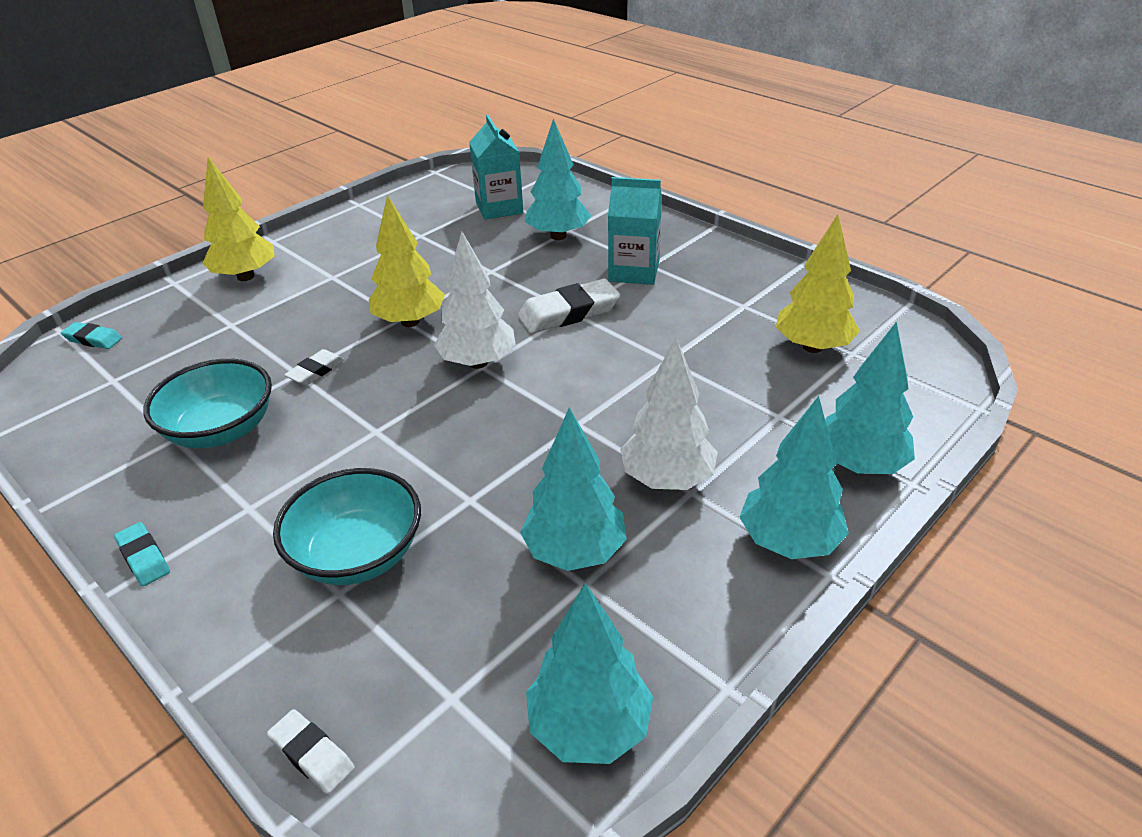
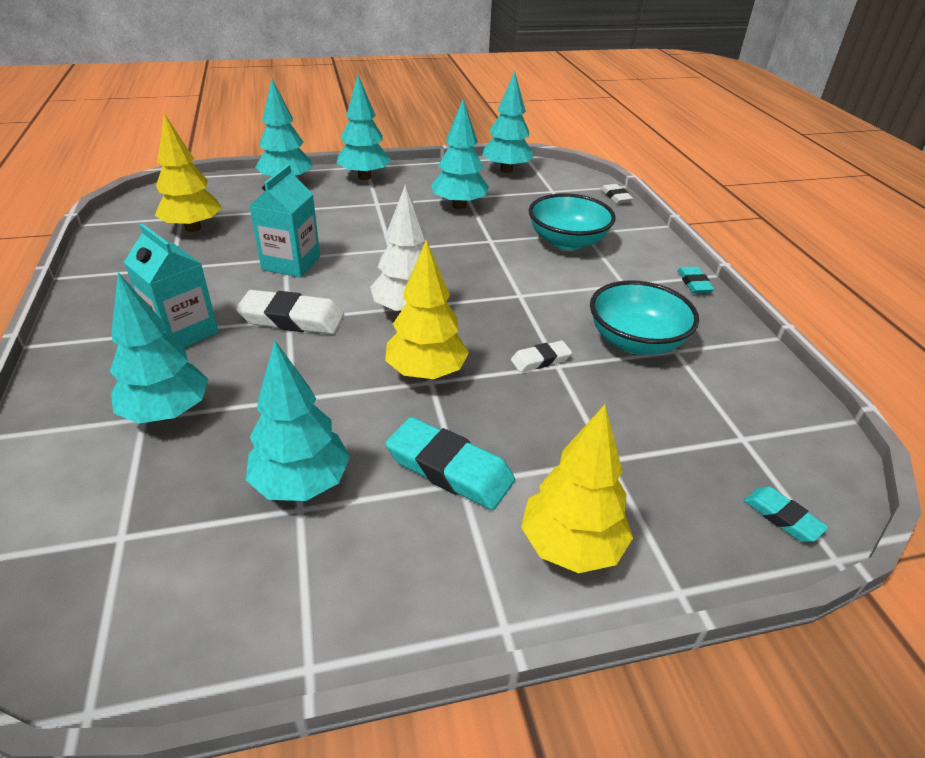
camera: 150 degrees left, 0 degrees up
(345, 279) = (449, 469): none -> turquoise eraser
(431, 242) = (302, 484): none -> turquoise tree
(499, 208) = (147, 511): turquoise carton -> turquoise carton (291, 263)
(667, 479) = (380, 210): white tree -> none

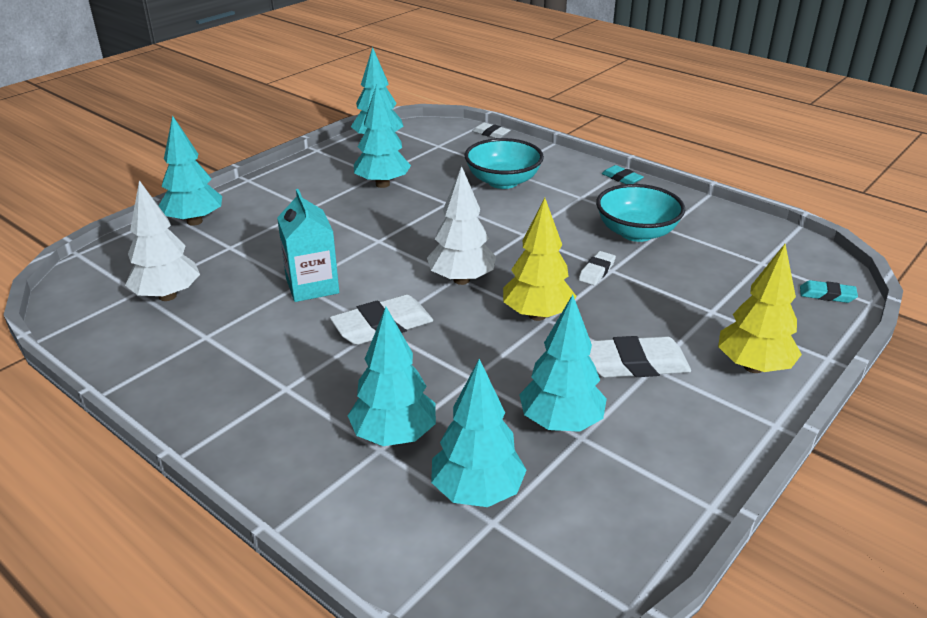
camera: 35 degrees left, 5 degrees down
(183, 331) = (306, 377): turquoise carton -> none
(193, 228) = (167, 296): yellow tree -> white tree
(364, 177) = (262, 190): turquoise tree -> turquoise tree (477, 492)
(449, 469) = (635, 364): turquoise eraser -> white eraser

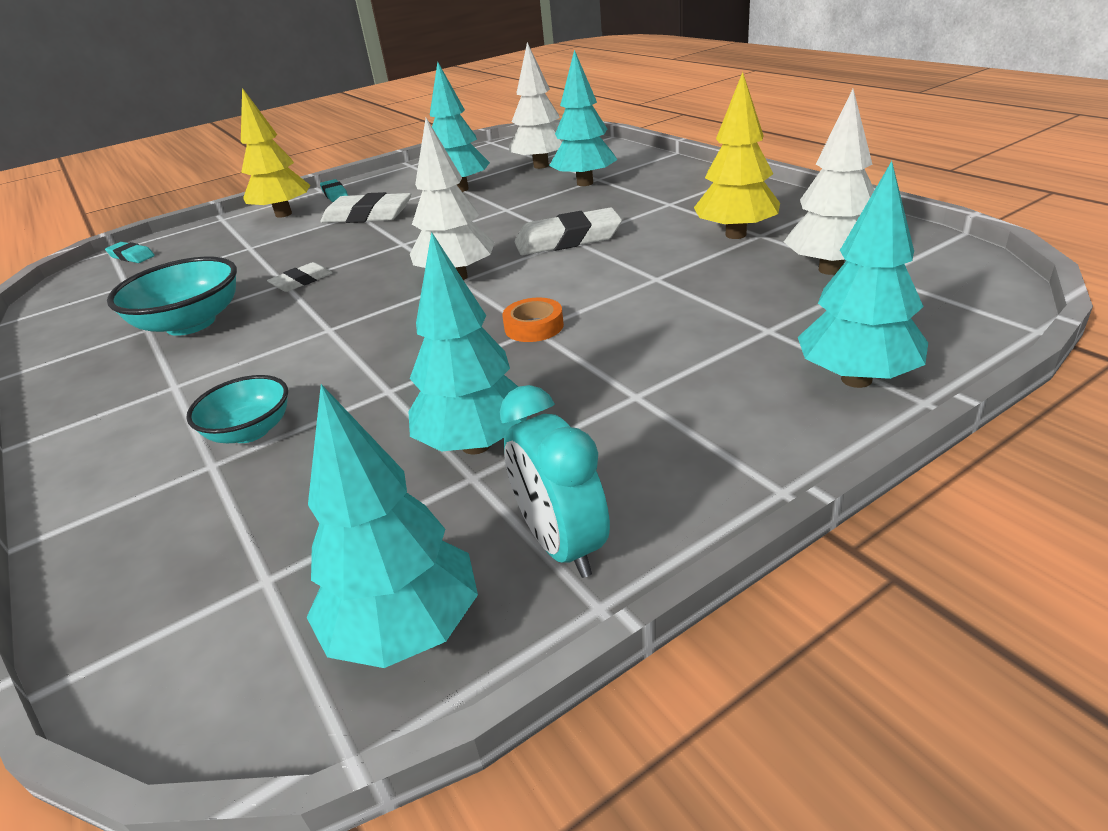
camera: 160 degrees left, 0 degrees up
(312, 286) = (639, 275): turquoise carton -> none
(333, 160) = (561, 544): none -> turquoise clock
(379, 241) = (534, 327): none -> orange tape
(477, 492) = (541, 166): turquoise tree -> white tree
(491, 133) = (88, 619): white eraser -> none
(503, 181) = (250, 431): turquoise bowl -> turquoise bowl, size x0.62
(537, 315) = (409, 246): yellow tree -> yellow tree (736, 235)
(621, 178) = (56, 420): turquoise eraser -> turquoise eraser (335, 194)

